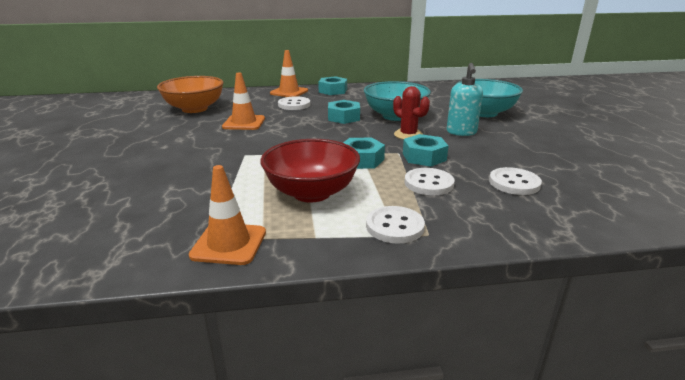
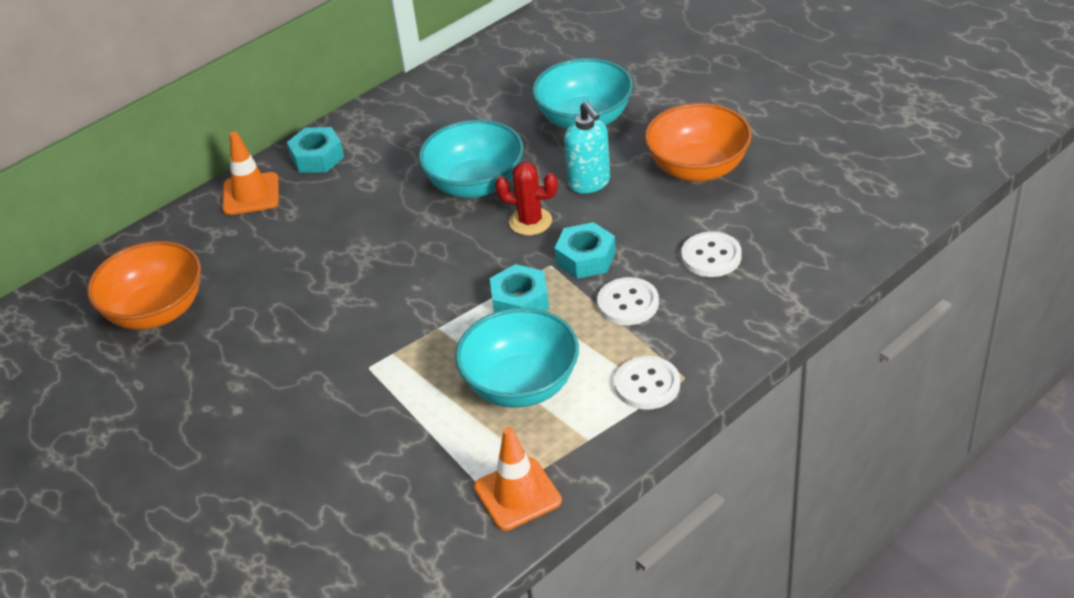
camera: 30 degrees left, 15 degrees up
(244, 123) = (281, 305): orange traffic cone -> none
(294, 105) = (300, 225): white button -> none
(311, 193) = (521, 385): red bowl -> turquoise bowl
(343, 117) = (408, 222): turquoise nut -> none
(541, 146) = (698, 168): none -> orange bowl

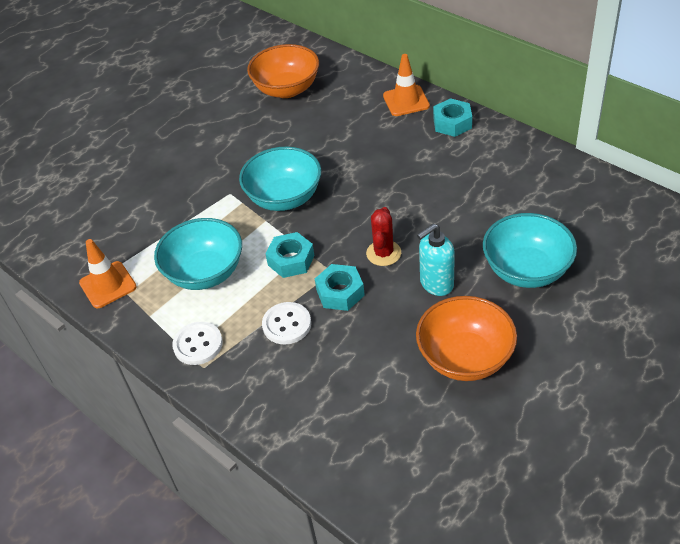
camera: 85 degrees right, 5 degrees up
(475, 185) = (427, 214): turquoise bowl -> turquoise bowl (284, 198)
(711, 256) = (343, 375): white button -> none

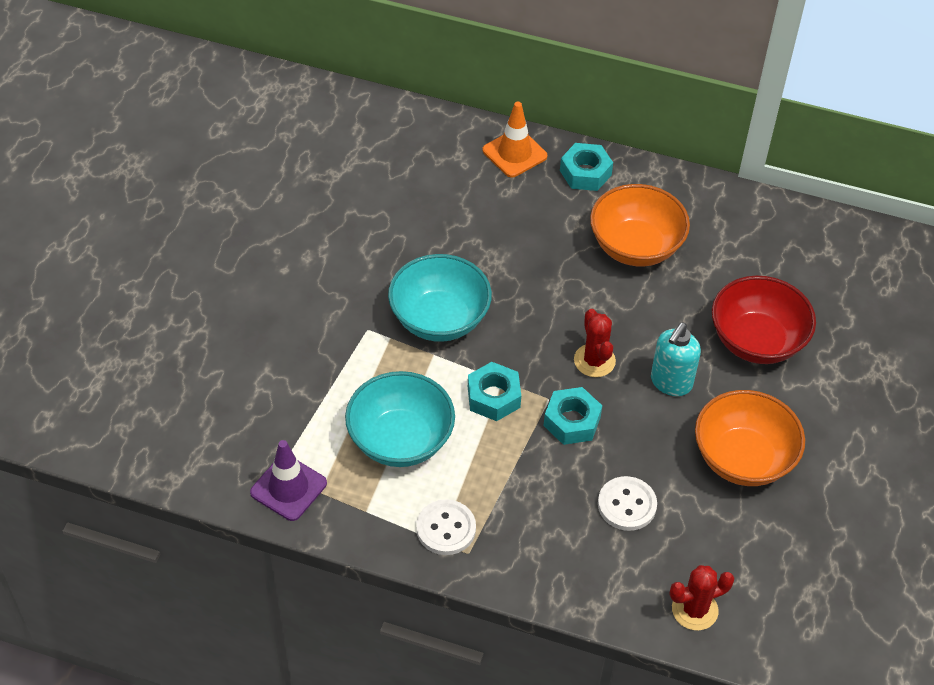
camera: 30 degrees left, 5 degrees up
(108, 285) = (288, 488): orange traffic cone -> purple traffic cone
(287, 89) = (354, 167): orange bowl -> orange bowl (635, 247)
(287, 324) = (533, 476): white button -> white button (627, 505)
(356, 468) = (694, 610): none -> red cactus
(526, 270) = (756, 341): turquoise bowl -> red bowl

